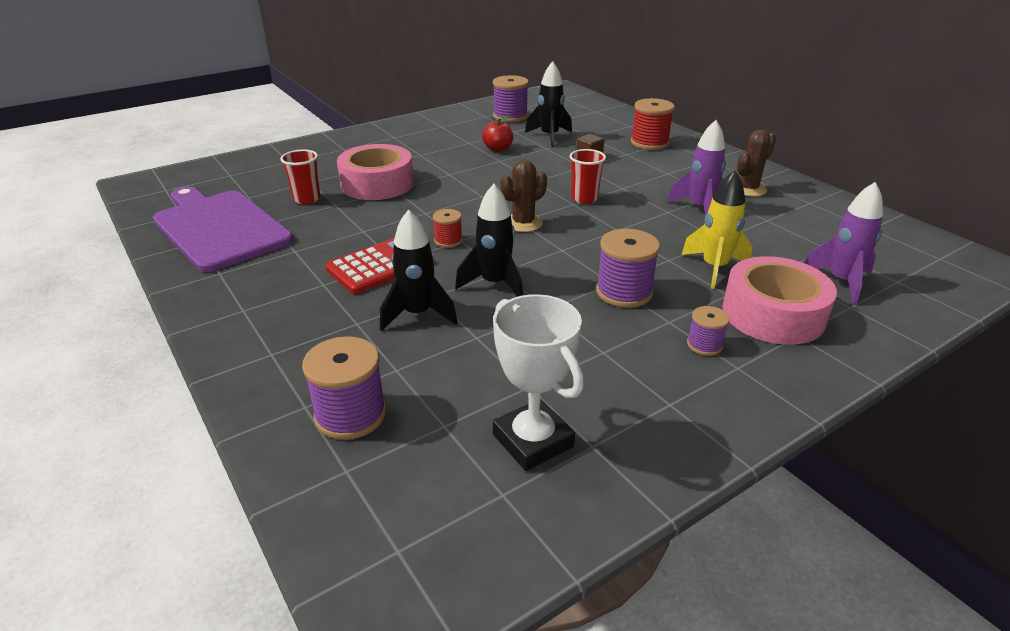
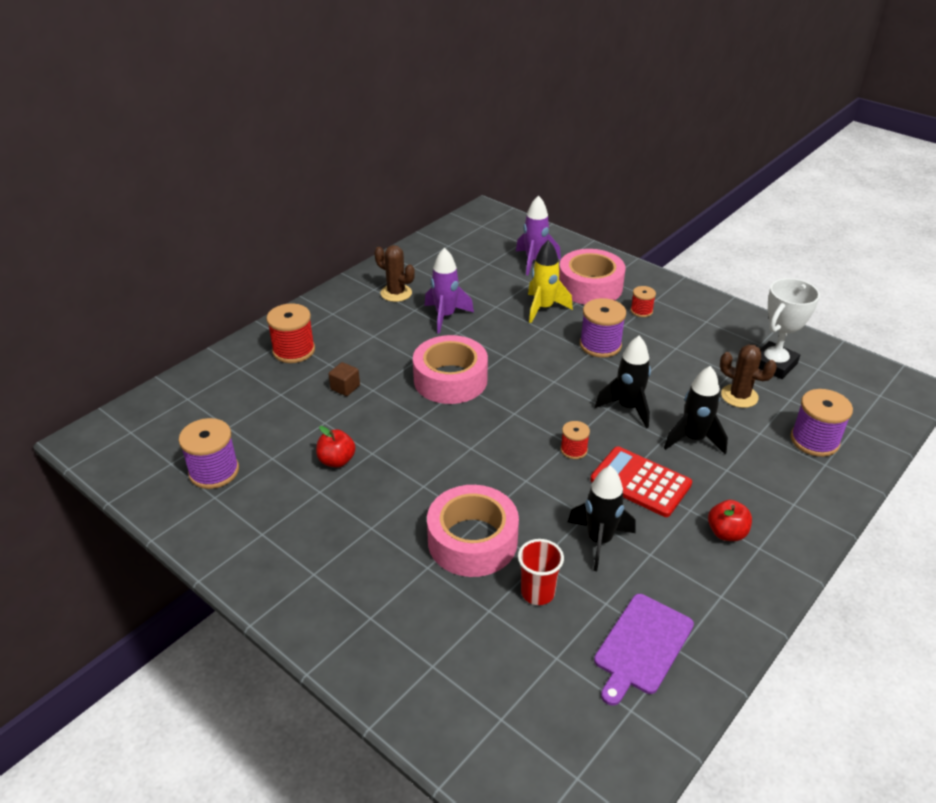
camera: 105 degrees left, 5 degrees up
(219, 227) = (642, 646): purple cutting board -> purple cutting board, size x0.59
(277, 296) = (726, 533): none -> red apple
(523, 223) = (517, 410): brown cactus -> brown cactus (739, 396)
(549, 137) = (288, 424): black rocket -> black rocket (599, 541)
(584, 198) = (450, 379): red cup -> pink tape
(704, 345) = (641, 311): purple spool -> red spool

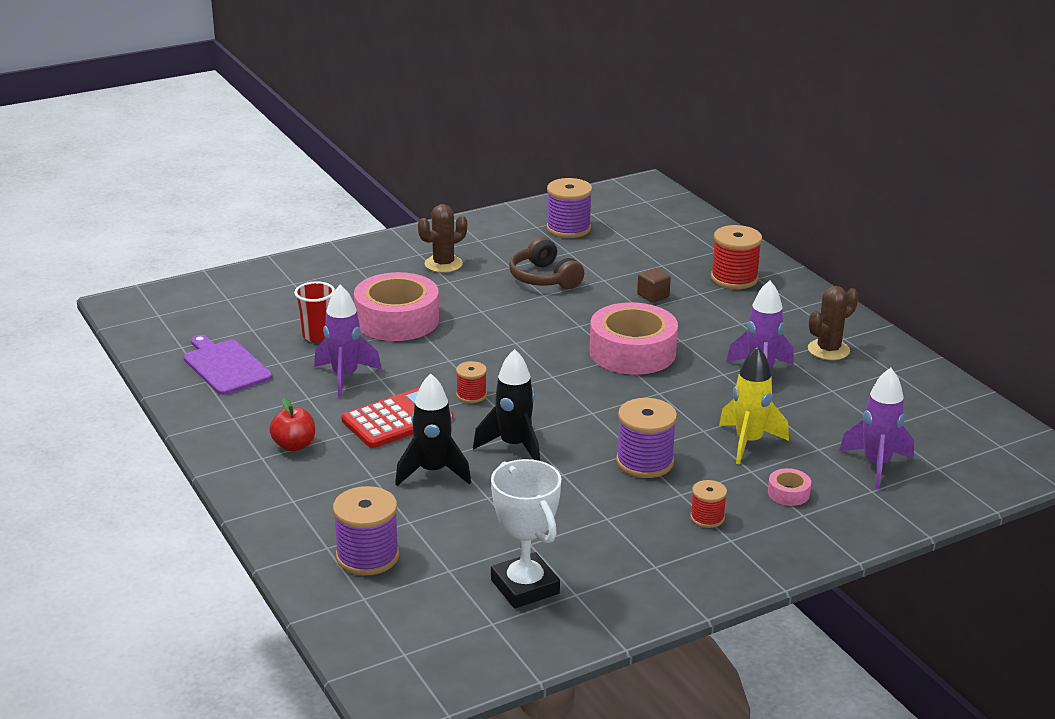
camera: 110 degrees right, 10 degrees down
(337, 461) = (544, 278): red apple -> brown headphones
(590, 287) = (788, 493): pink tape -> pink tape, size x0.42
(599, 541) = (345, 377): black rocket -> purple rocket
(739, 396) = (481, 532): brown cactus -> brown cactus (443, 264)

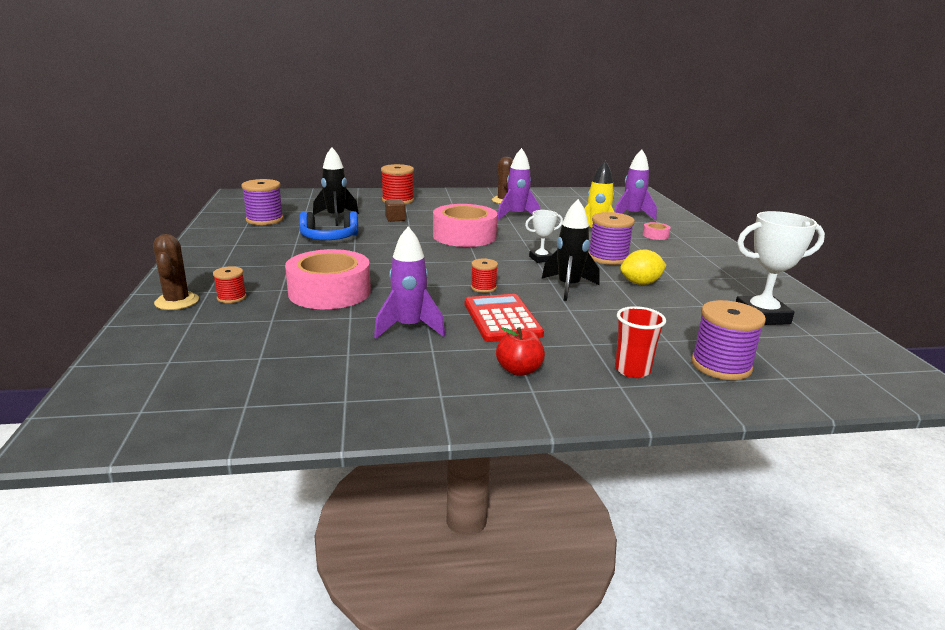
camera: 70 degrees left, 5 degrees down
(225, 366) = (323, 384): purple cutting board -> none
(317, 336) = (316, 328): red cup -> red cup (632, 370)
(433, 472) = (594, 319): black rocket -> black rocket (336, 218)
(443, 264) = (256, 261): brown cactus -> brown cactus (177, 301)
(544, 278) = (329, 238): brown headphones -> blue headphones
(568, 493) = (640, 283): none -> yellow lemon
(596, 415) = (541, 259): none -> white trophy
(707, 518) = (678, 256): red spool -> red spool (231, 297)

